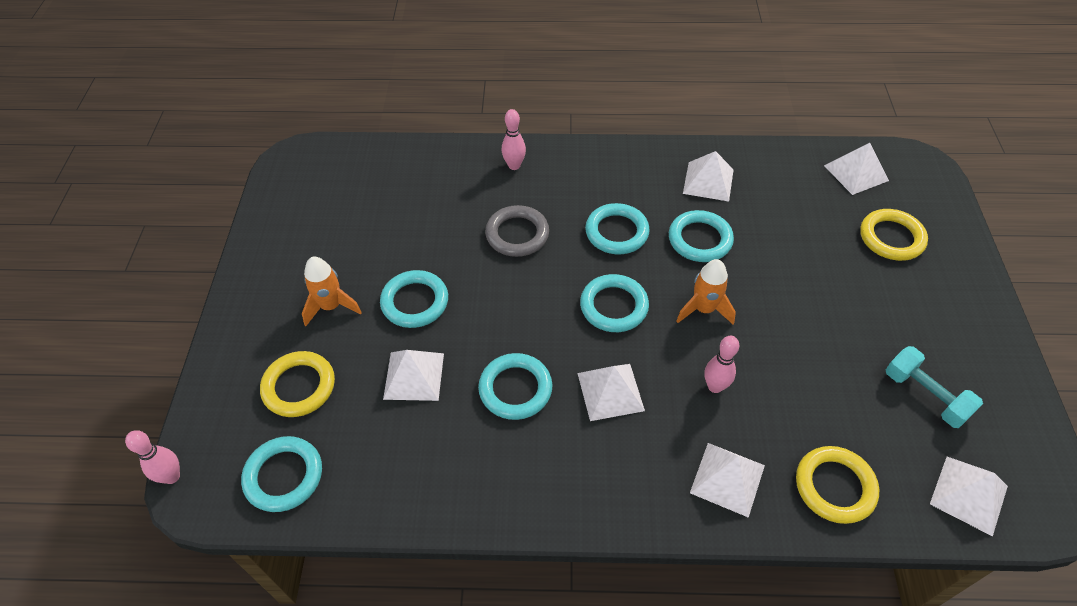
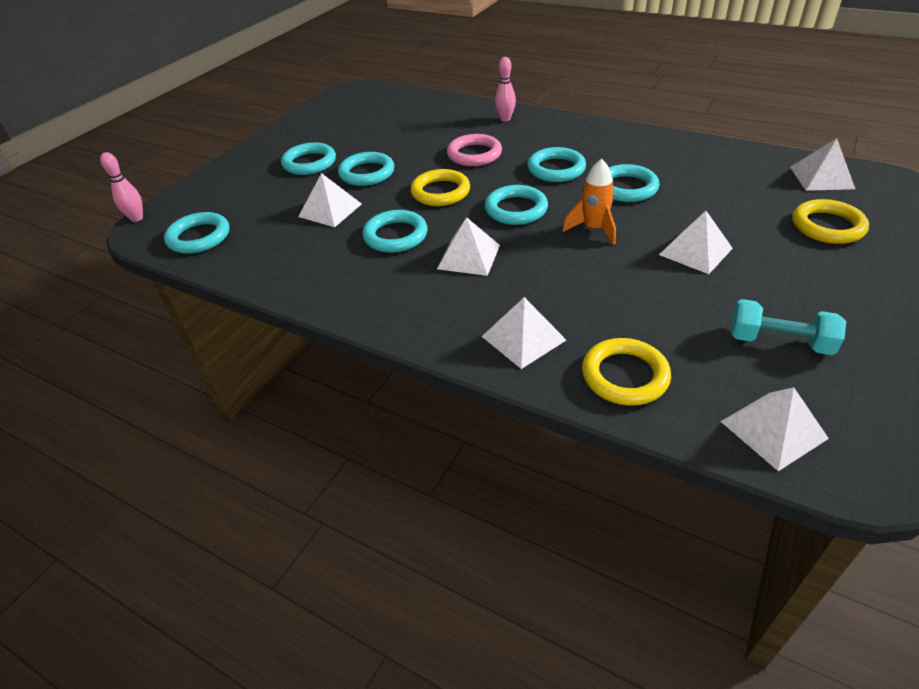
camera: 30 degrees right, 10 degrees down
(299, 386) = (251, 196): yellow ring -> yellow ring (440, 192)
(331, 306) = (309, 163): orange rocket -> turquoise ring
(517, 234) = (474, 154): grey ring -> pink ring
(708, 181) = (664, 156): white pyramid -> white pyramid (695, 251)
(715, 386) = (563, 278): pink bowling pin -> none
(925, 395) = (779, 342): turquoise dumbbell -> turquoise dumbbell turned 60 degrees counterclockwise

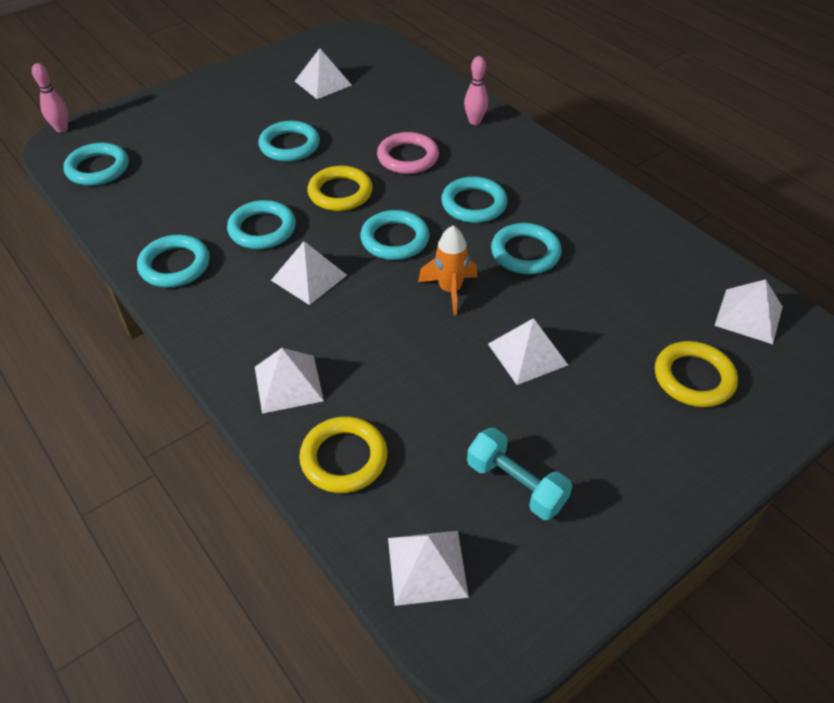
camera: 20 degrees right, 5 degrees up
(309, 163) = (247, 115): turquoise ring -> turquoise ring (175, 265)
(330, 210) = (226, 178): white pyramid -> white pyramid (323, 83)

